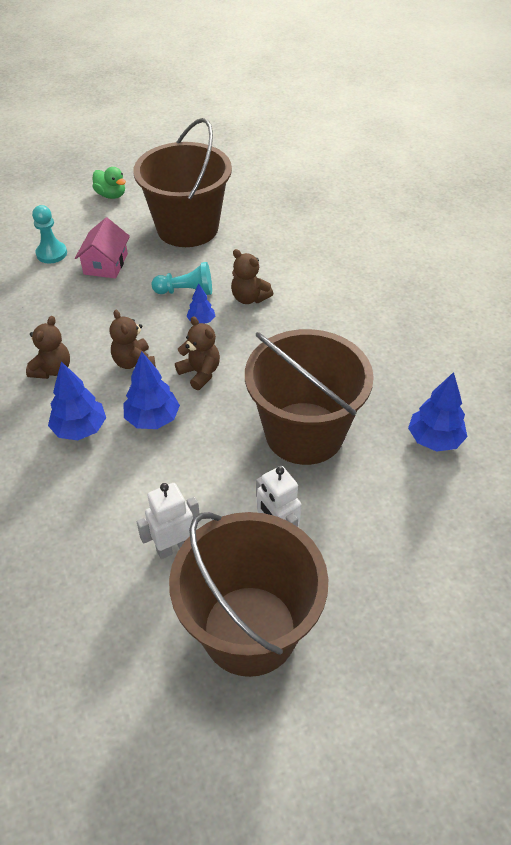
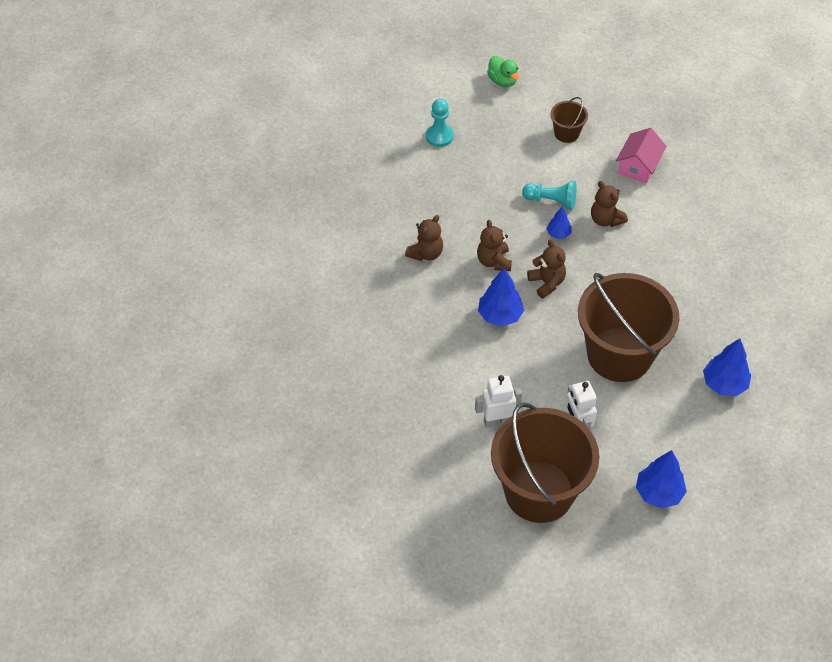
camera: 15 degrees right, 5 degrees up
(80, 429) = (441, 311): blue tree -> blue tree (658, 493)
(105, 264) = (485, 157): pink house -> pink house (638, 166)
(187, 228) = (566, 133): brown bucket -> brown bucket, size x0.43

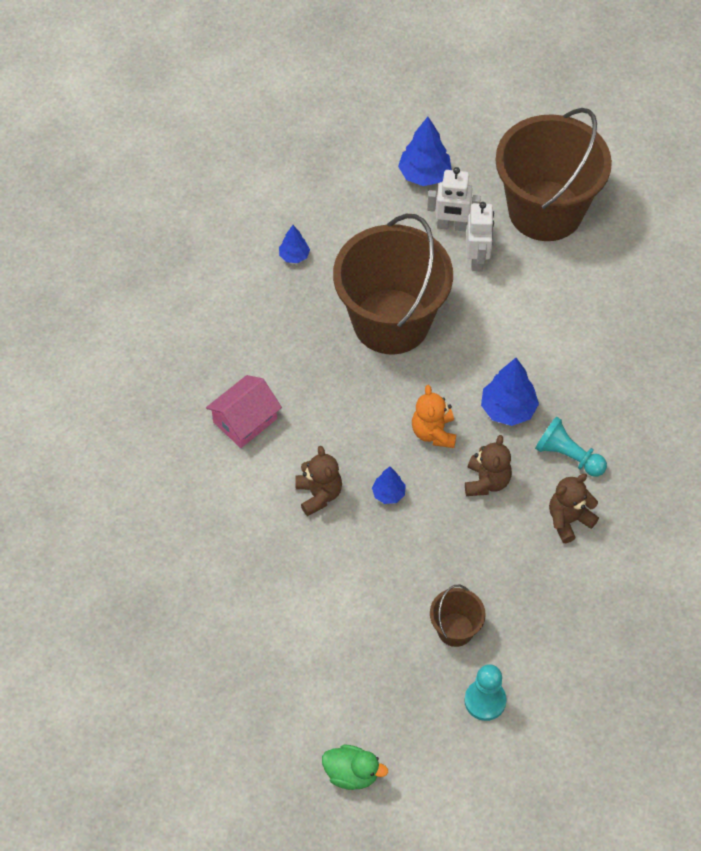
camera: 160 degrees left, 5 degrees up
(497, 421) = (560, 292): white robot -> white robot (452, 226)
(502, 81) = (352, 774): green duck -> green duck turned 120 degrees clockwise
(547, 283) = (433, 432): brown teddy bear -> orange teddy bear
(551, 201) = (375, 544): turquoise pawn -> turquoise pawn (568, 456)
(566, 133) = (303, 646): brown bucket -> brown bucket (455, 629)
(638, 166) = (234, 560): pink house -> pink house (245, 420)
(724, 384) = (294, 256): blue tree -> blue tree, size x0.57

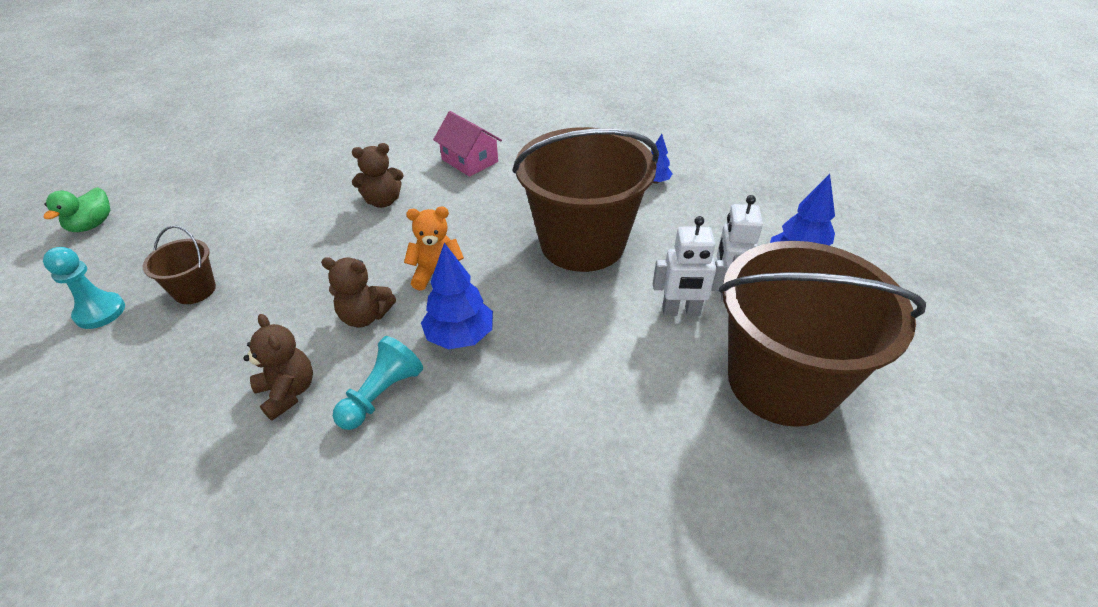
camera: 90 degrees right, 15 degrees down
(388, 494) = (371, 243): blue tree -> none

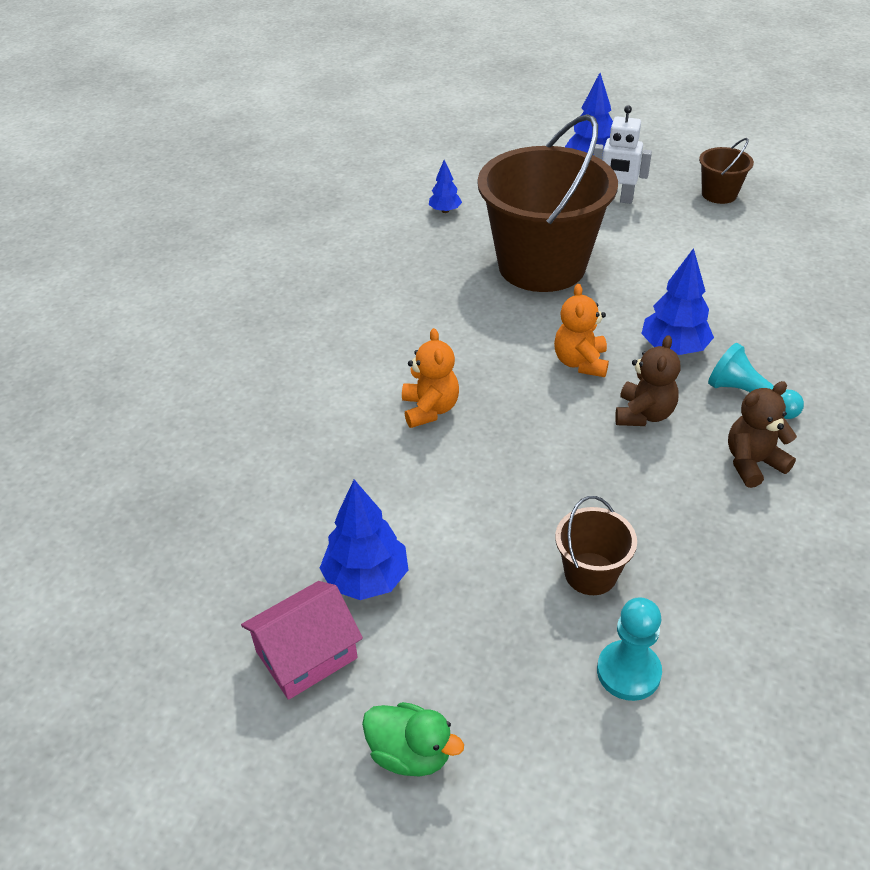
camera: 80 degrees left, 0 degrees up
(227, 194) = (366, 579): none -> blue tree
(383, 201) = (430, 409): brown teddy bear -> orange teddy bear
(470, 161) = (358, 335): pink house -> pink house (306, 655)
(681, 311) = (643, 225): white robot -> none
(781, 381) = (719, 194): brown bucket -> brown bucket, size x0.43

